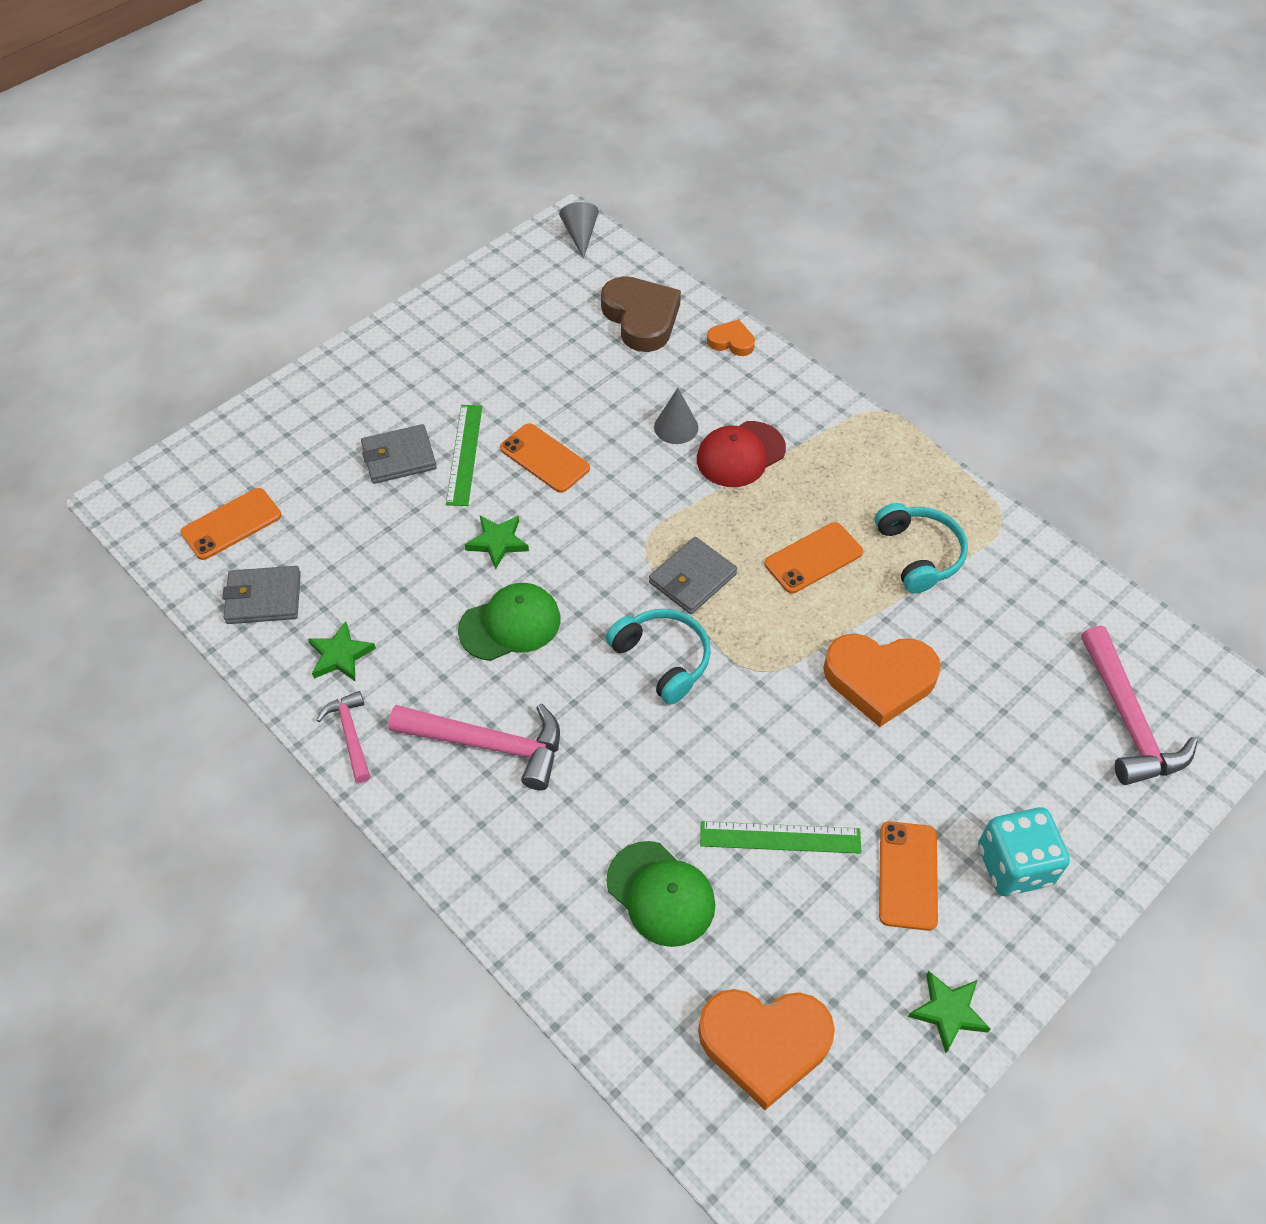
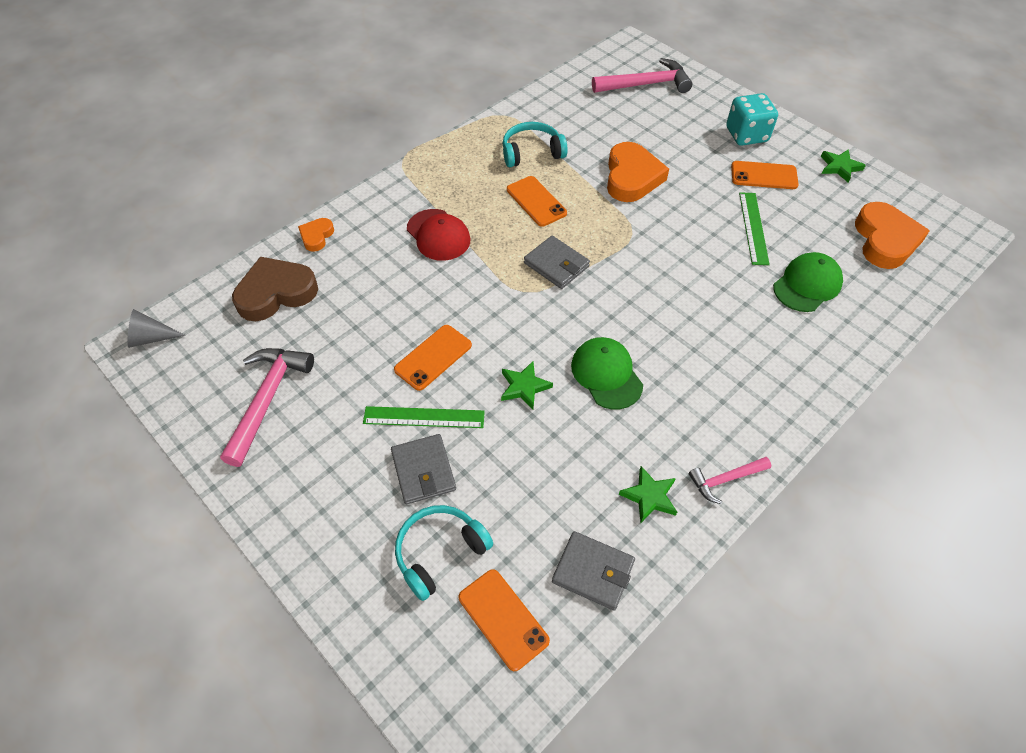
camera: 90 degrees left, 0 degrees up
(264, 598) = (593, 572): grey wallet -> grey wallet turned 60 degrees counterclockwise
(489, 744) = (716, 383): pink hammer -> pink hammer (267, 399)
(663, 659) = (628, 282): turquoise headphones -> turquoise headphones (440, 552)
(676, 427) = (406, 272): grey cone -> none

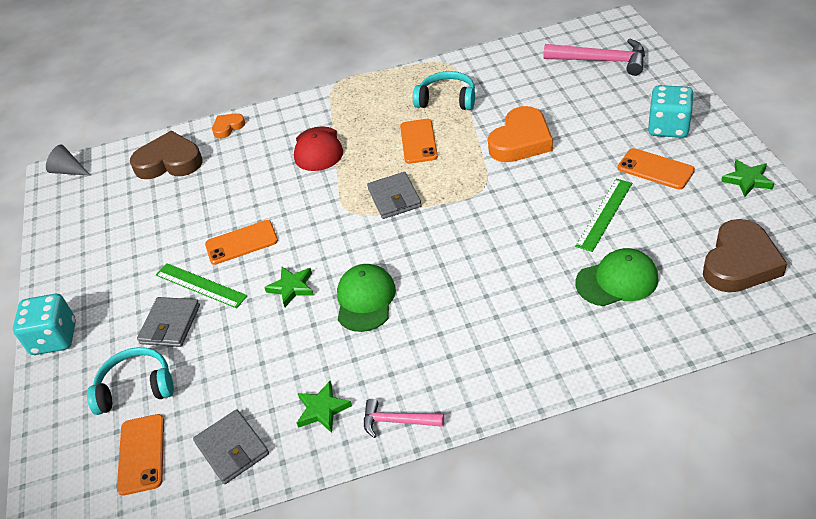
camera: 35 degrees right, 10 degrees down
(267, 399) = (108, 236): pink hammer -> none
(296, 537) = (54, 338): none -> turquoise dice
(885, 240) = (740, 262): orange heart -> brown heart

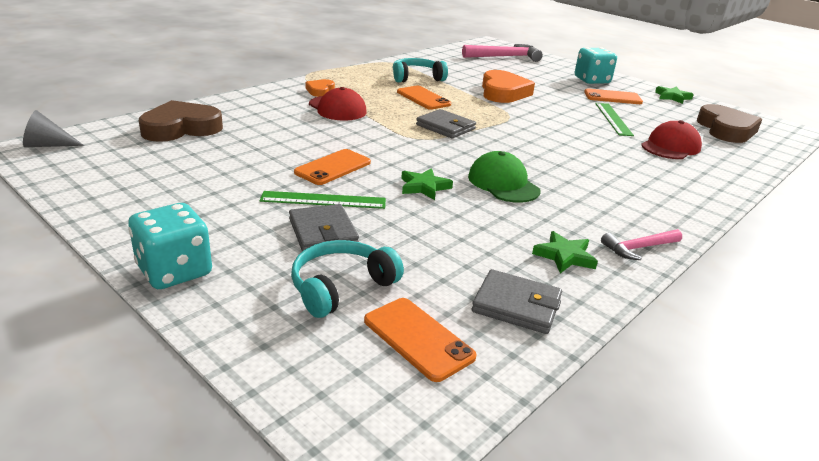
camera: 40 degrees left, 15 degrees down
(228, 127) = (225, 104): orange heart -> orange heart (320, 91)
(617, 280) = (670, 147): green cap -> red cap

